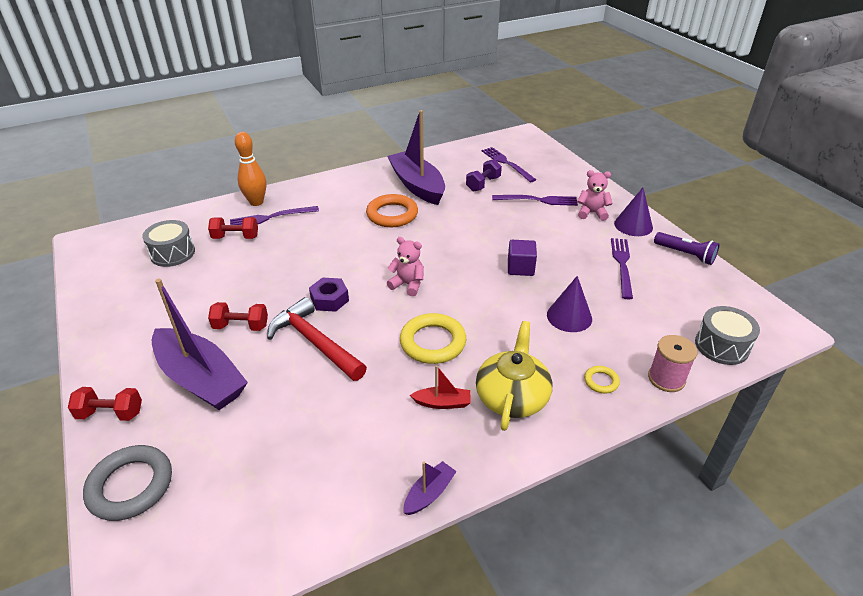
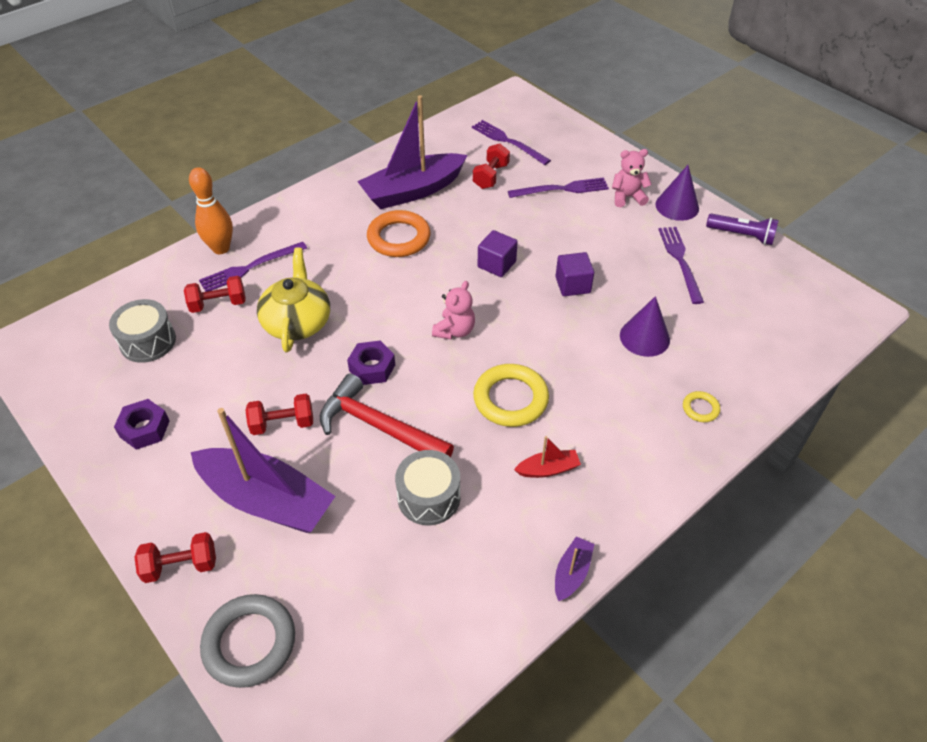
camera: 15 degrees left, 10 degrees up
(138, 311) = (144, 429): none -> purple nut
(408, 284) = (454, 331): pink teddy bear -> pink teddy bear turned 105 degrees clockwise
(417, 185) = (413, 191): purple boat -> purple boat turned 75 degrees counterclockwise
(462, 244) = (496, 264): none -> purple cube
(483, 184) = (491, 176): purple dumbbell -> red dumbbell
(512, 396) = (617, 445): yellow teapot -> yellow teapot (297, 322)
(666, 378) = (763, 391): pink spool -> none
(721, 346) = (806, 342): grey drum -> grey drum (429, 497)

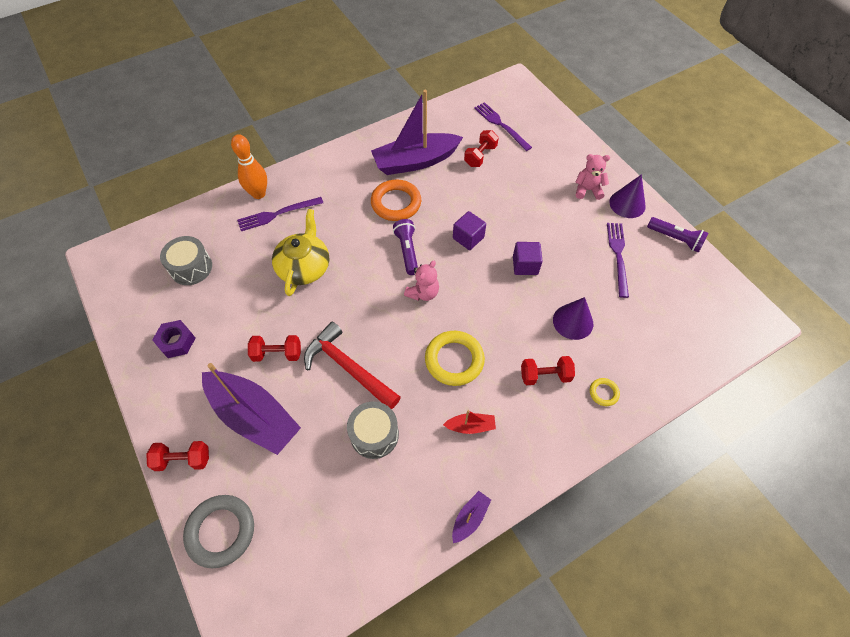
camera: 10 degrees right, 10 degrees up
(218, 304) = (248, 243): red dumbbell -> red dumbbell (545, 375)
(372, 368) = (353, 316): purple nut -> none
(424, 288) = (407, 251): none -> purple flashlight
(562, 189) = (535, 175): purple fork -> none

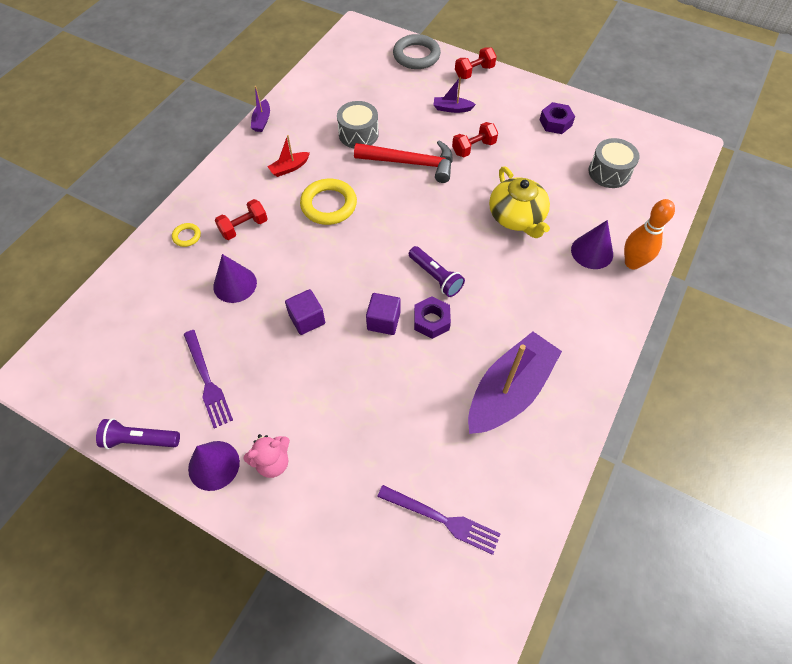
camera: 150 degrees right, 0 degrees up
(254, 416) = (452, 109): purple boat -> purple boat, size x0.43
(277, 214) = (592, 252): purple fork -> purple cone
(396, 203) = (487, 323): orange ring -> none
(423, 293) = (392, 245): pink teddy bear -> none
(433, 222) = (431, 321): none -> purple nut
(480, 156) = (437, 444): red dumbbell -> none

